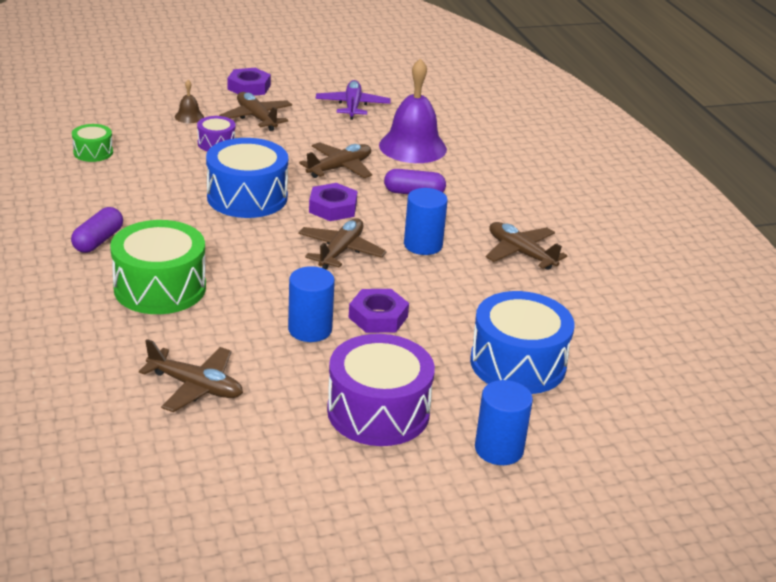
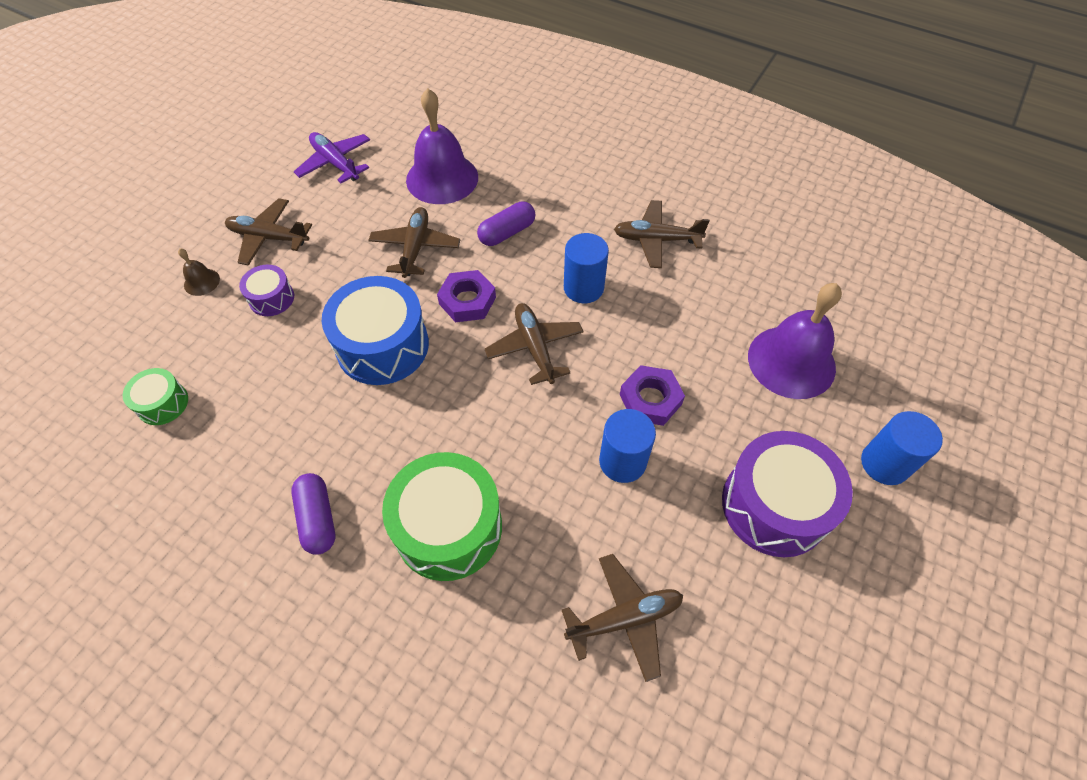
camera: 40 degrees left, 25 degrees up
(249, 87) = (213, 202): purple nut -> none
(518, 363) = (791, 361): blue drum -> purple bell

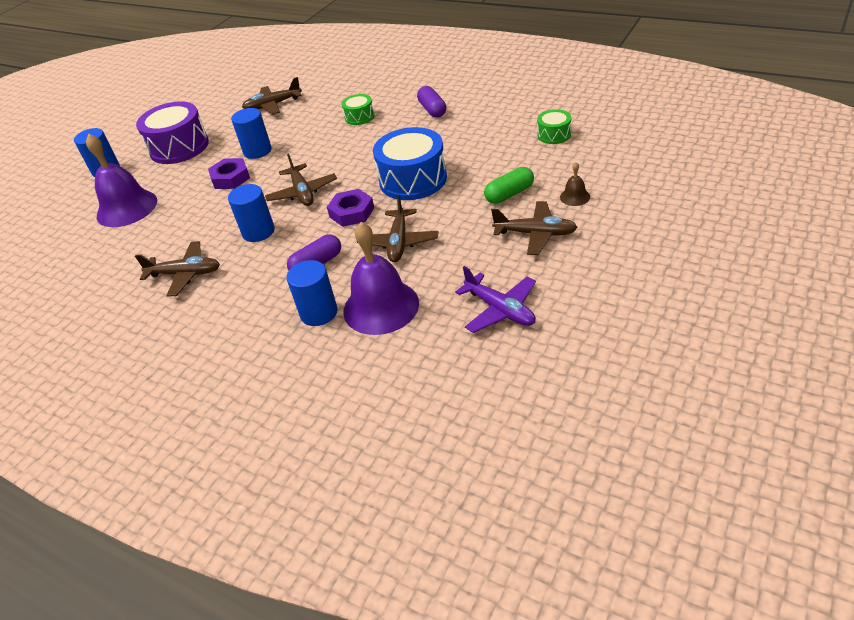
camera: 175 degrees left, 15 degrees down
(271, 298) = (509, 194): purple drum -> green capsule
(448, 527) = (359, 117): green drum -> green drum, size x0.51
(501, 179) = (319, 313): none -> blue cylinder

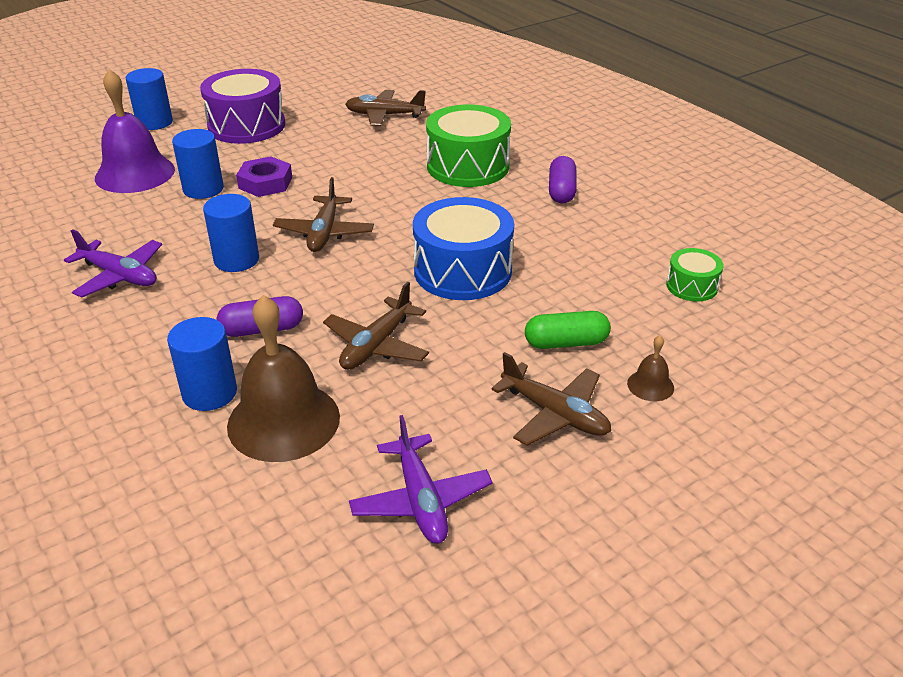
camera: 20 degrees right, 5 degrees down
(185, 274) = (119, 276): brown plane -> purple plane
(257, 151) = (321, 162): blue cylinder -> blue cylinder (203, 189)
(351, 212) = (356, 281): purple nut -> none
(359, 117) = (468, 166): green drum -> green drum, size x1.98
(381, 307) = (283, 421): purple bell -> brown bell

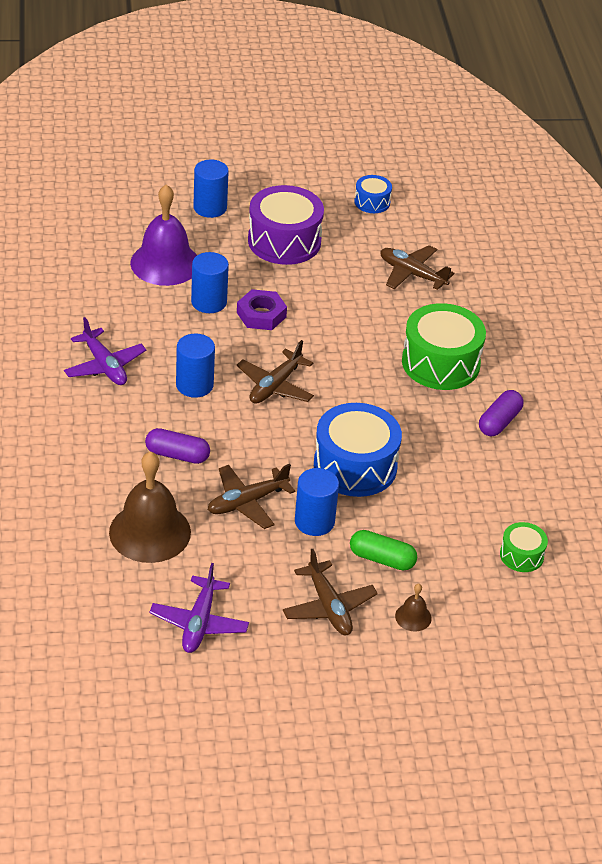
camera: 25 degrees right, 5 degrees up
(209, 393) = (115, 490): blue cylinder -> blue cylinder (314, 521)
(307, 81) = (372, 202): none -> blue drum

